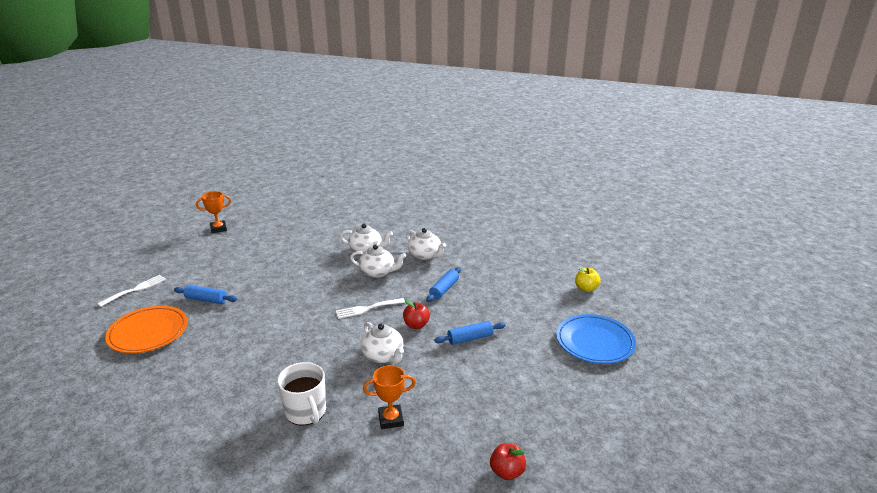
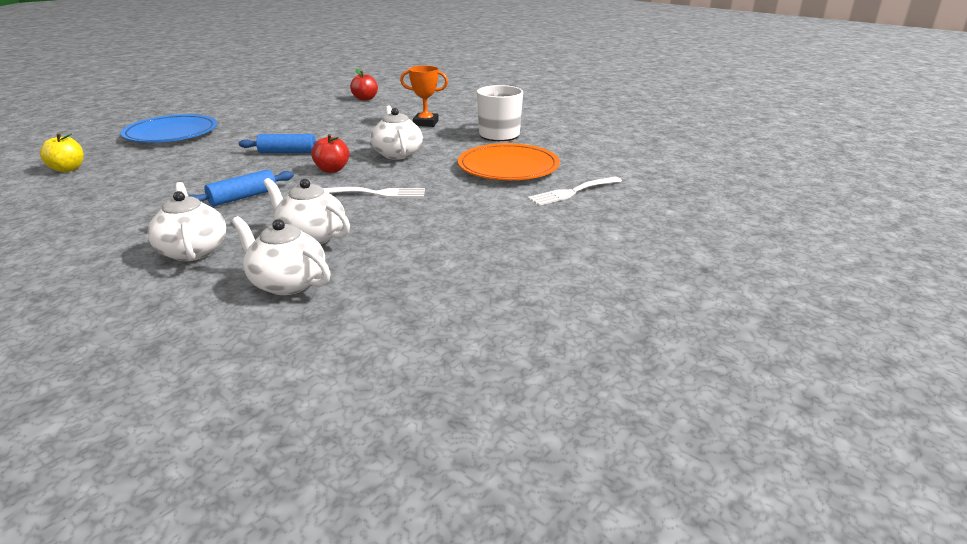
camera: 160 degrees left, 0 degrees up
(135, 290) = (789, 286): white fork -> white fork (572, 192)
(148, 332) = (707, 215): orange plate -> orange plate (508, 167)
(206, 300) = (631, 244): blue rolling pin -> none
(218, 229) = (660, 453): orange trophy -> none

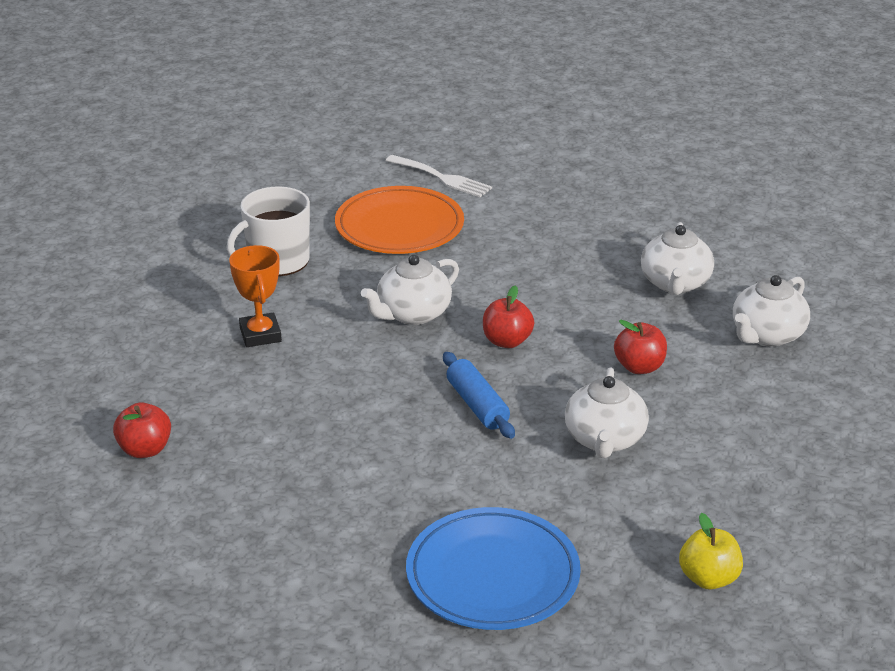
camera: 115 degrees left, 5 degrees up
(243, 197) = (639, 367): blue rolling pin -> red apple
(287, 283) = (756, 262): white teapot -> white teapot (604, 440)
(376, 193) = (546, 284): white fork -> none

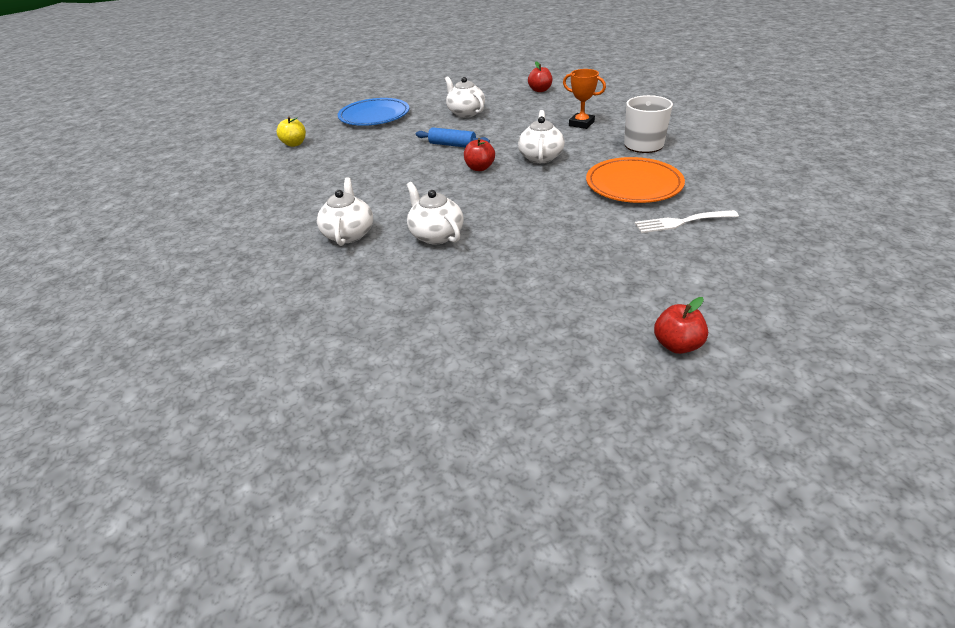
camera: 140 degrees right, 5 degrees up
(604, 440) = (382, 158): white teapot -> white teapot (465, 113)
(639, 367) = (401, 188): red apple -> red apple (677, 345)

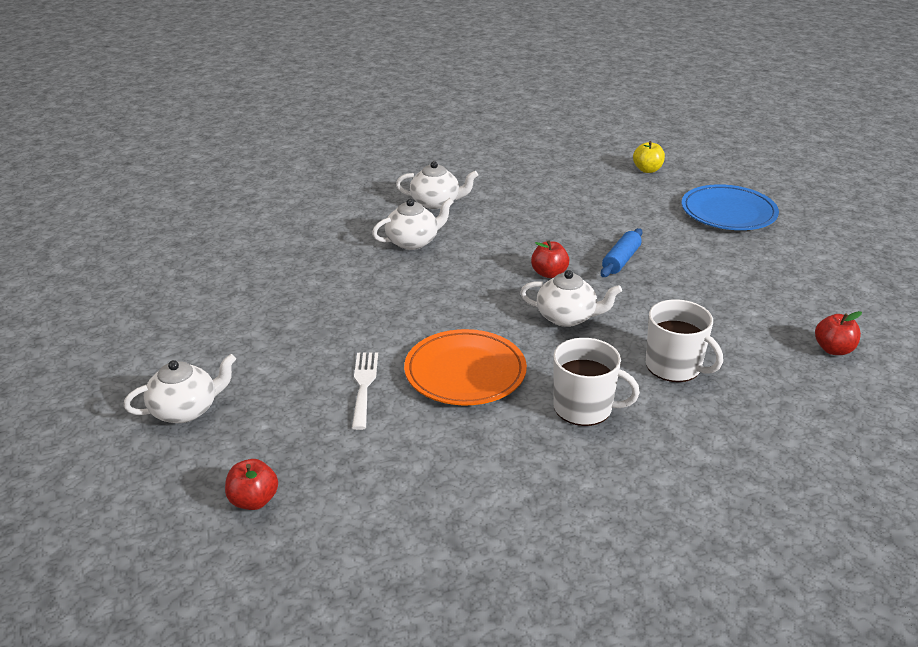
camera: 95 degrees right, 5 degrees down
(465, 113) = (733, 276): white teapot -> white teapot (186, 410)
(581, 124) = (674, 366): orange trophy -> white mug
(677, 345) = (188, 335): red apple -> red apple (254, 500)

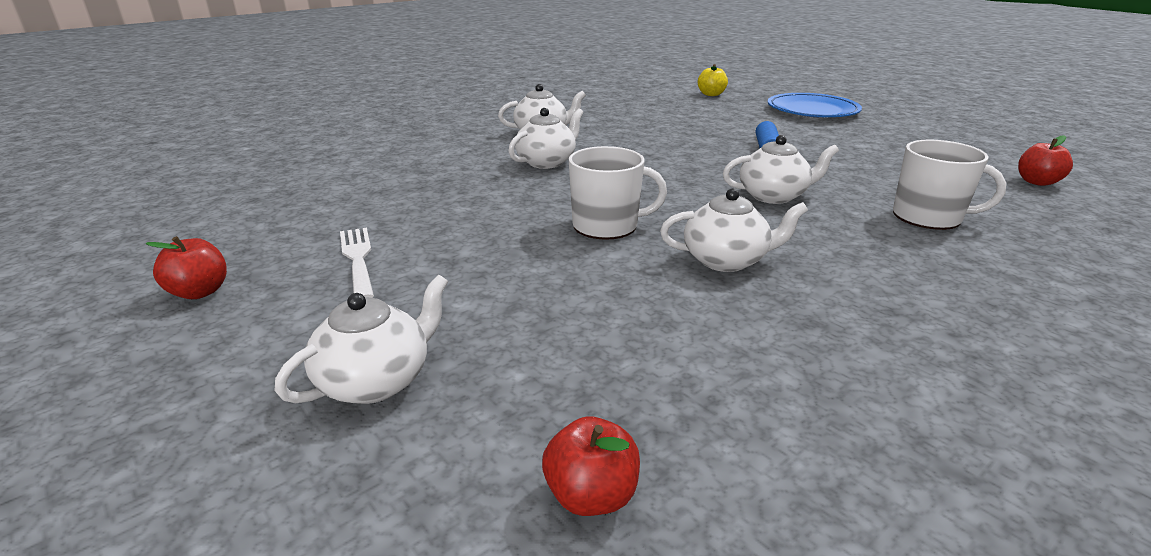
camera: 20 degrees left, 5 degrees down
(364, 386) = (618, 297): white fork -> white fork (358, 259)
(465, 372) = (726, 260): orange plate -> white teapot
(549, 273) = (713, 167): red apple -> red apple (199, 292)
(584, 408) = (896, 269): white mug -> white mug (607, 226)

